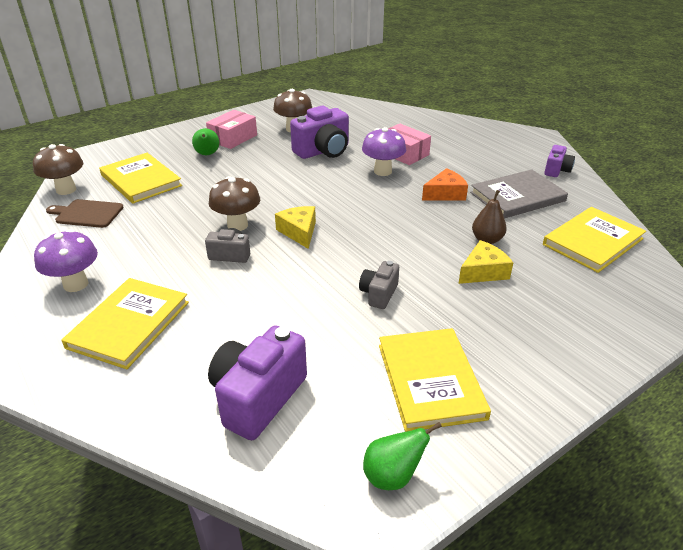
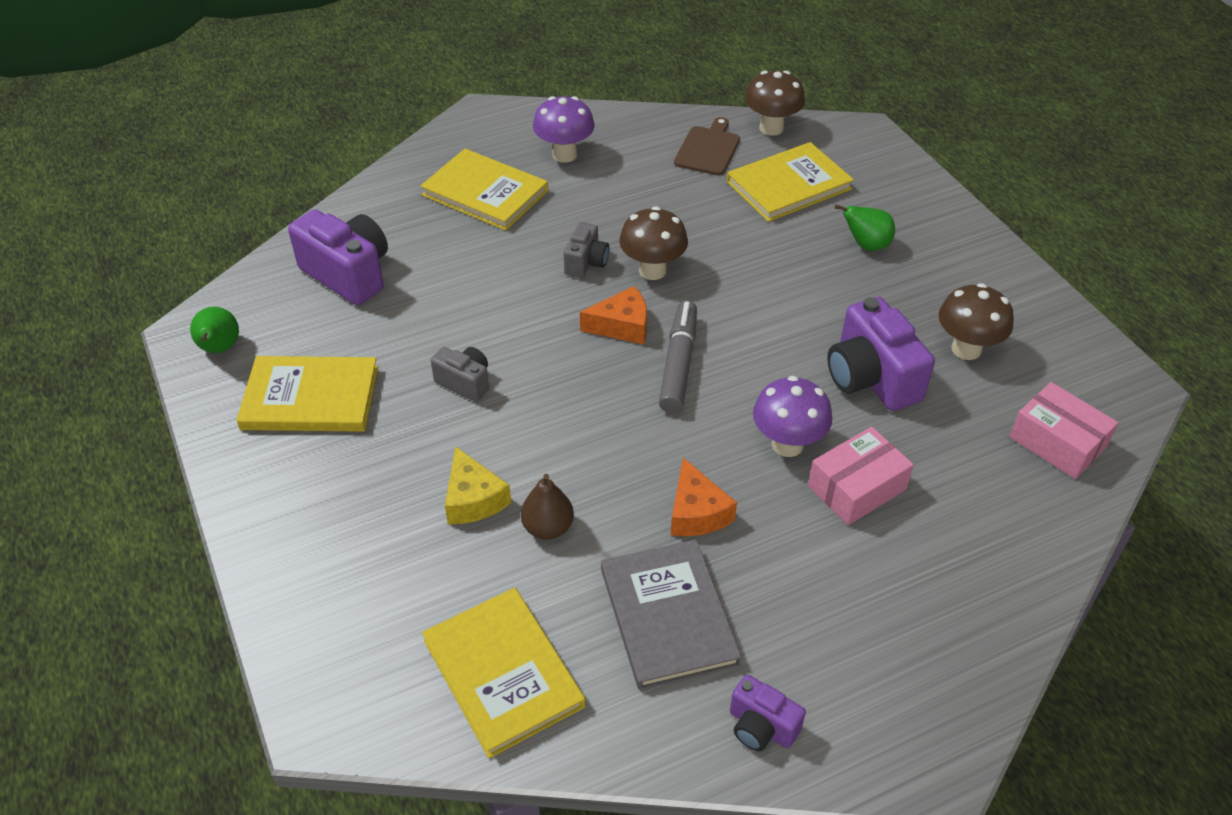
camera: 100 degrees right, 10 degrees up
(233, 138) = (927, 273): pink box -> pink box (1057, 442)
(299, 232) = (622, 326): yellow cheese -> orange cheese
(330, 208) = (678, 363): none -> grey marker

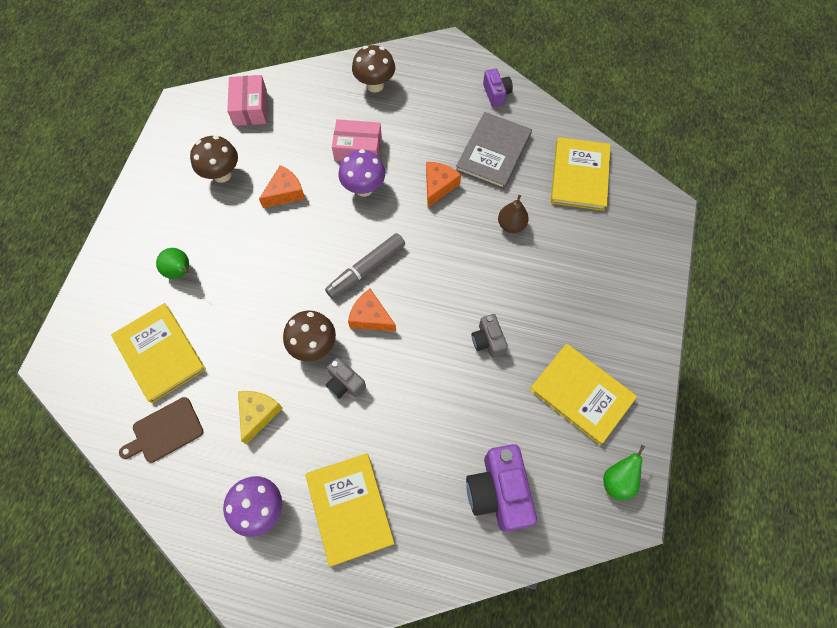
camera: 140 degrees left, 20 degrees up
(473, 499) = (535, 264): yellow cheese -> yellow cheese (258, 414)
(586, 262) = (345, 383): grey camera -> grey camera turned 105 degrees counterclockwise
(771, 128) = (102, 418): brown mushroom -> brown mushroom (375, 85)
(788, 185) = (160, 353): yellow book -> yellow book turned 45 degrees clockwise
(871, 378) = (285, 192): purple camera -> orange cheese

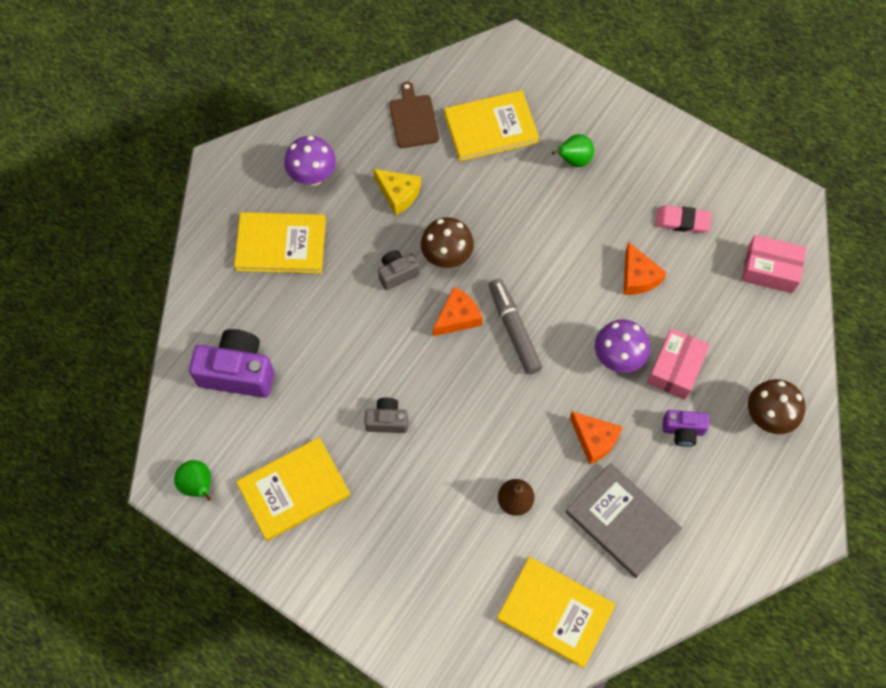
camera: 110 degrees right, 0 degrees up
(222, 174) = (682, 221): brown mushroom -> pink eraser
(496, 94) = (712, 561): purple camera -> purple camera (683, 431)

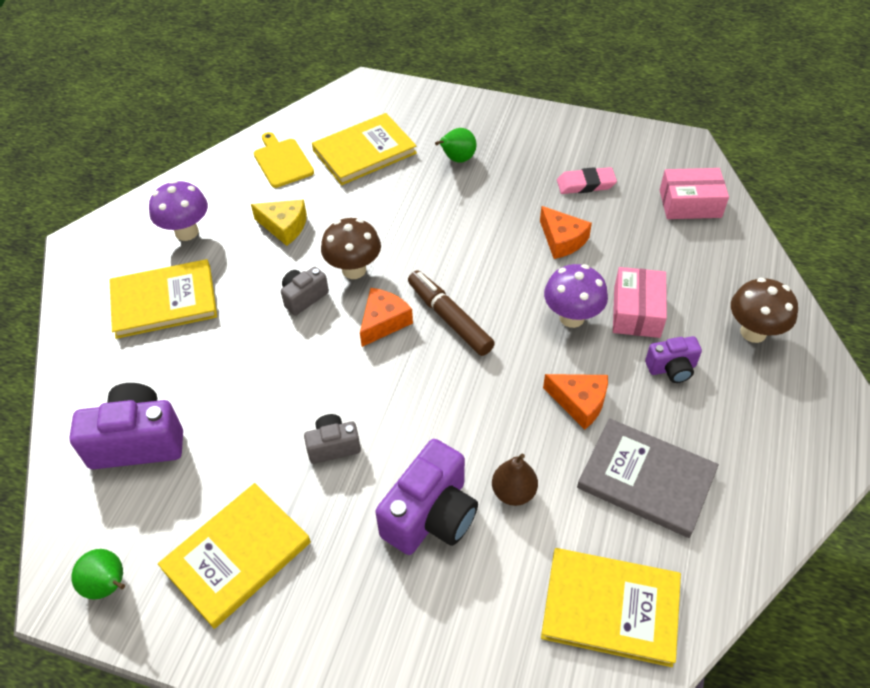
camera: 15 degrees left, 15 degrees down
(413, 119) = (282, 161): brown cutting board -> yellow cutting board
(445, 501) = (430, 515): none -> purple camera
(514, 329) = (449, 318): grey marker -> brown marker

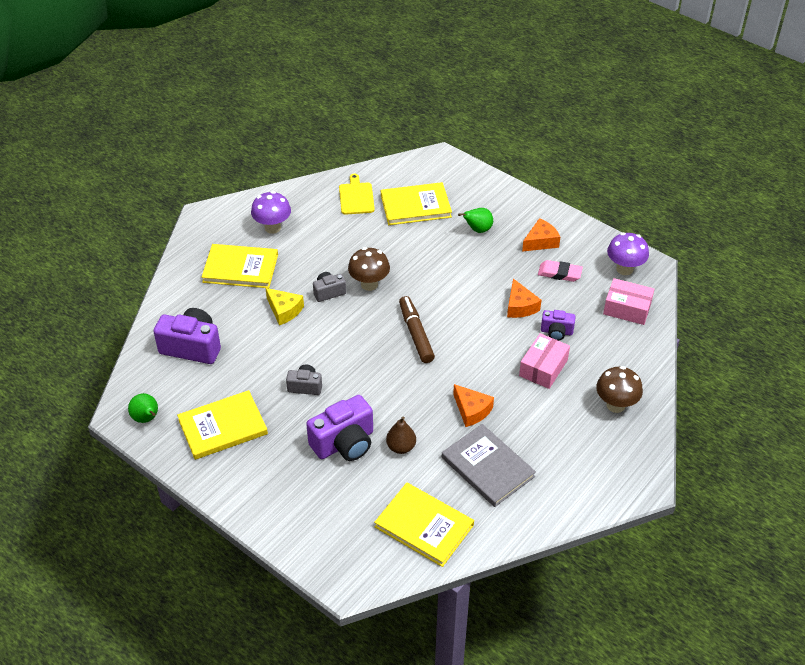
camera: 20 degrees right, 5 degrees down
(284, 226) = (337, 242): yellow cheese -> yellow cheese (284, 310)
(383, 322) = (372, 323): orange cheese -> orange cheese (541, 241)
(572, 317) = (497, 358): purple mushroom -> purple mushroom (624, 269)
(671, 368) = (545, 409): purple camera -> purple camera (556, 332)

